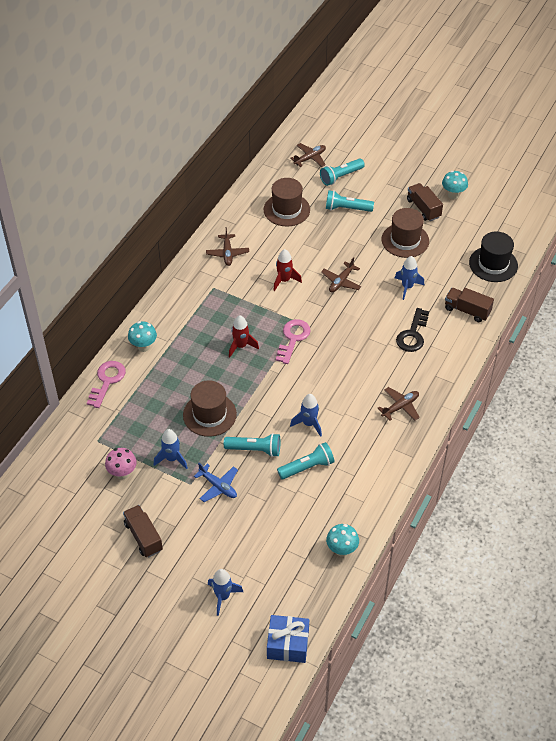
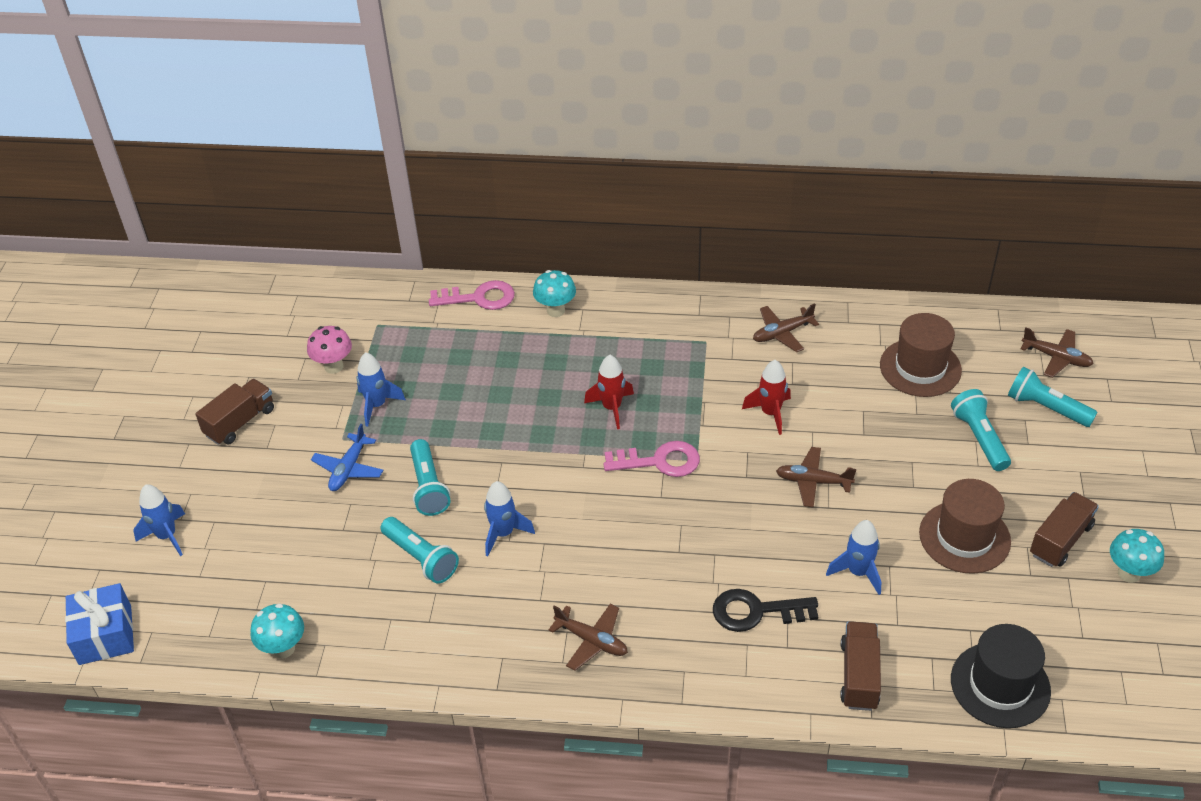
camera: 70 degrees right, 5 degrees down
(209, 414) = (469, 417): brown hat -> none

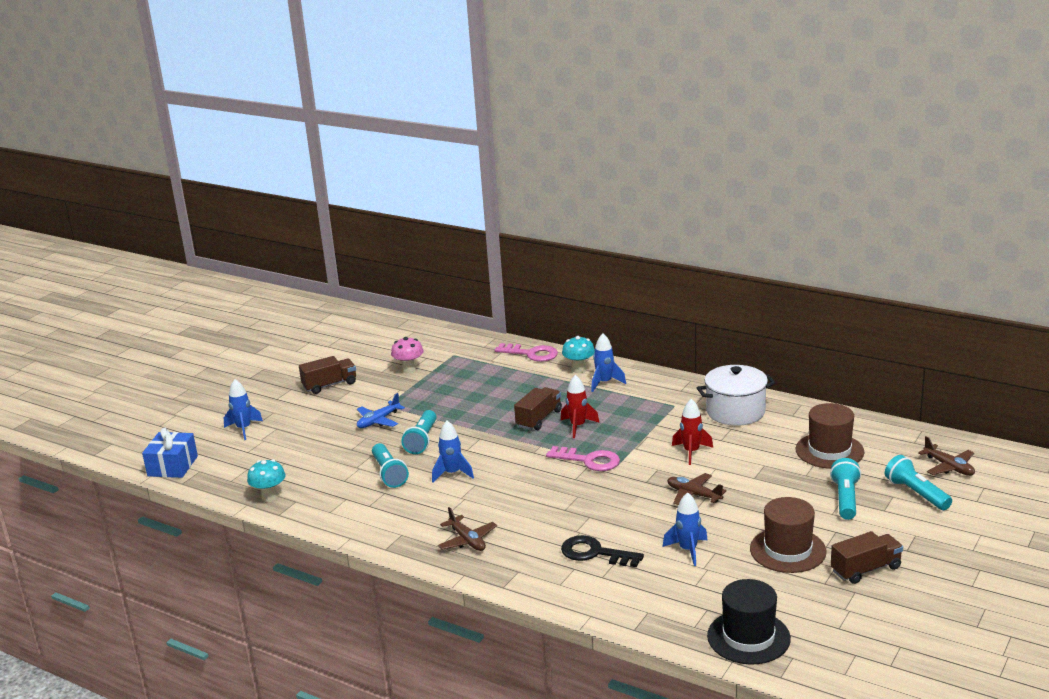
camera: 25 degrees right, 20 degrees down
(377, 405) = (421, 394): blue rocket -> blue rocket (605, 383)
(782, 333) = (735, 412): brown plane -> white pot
(859, 675) = (643, 605): brown truck -> brown truck (539, 419)
(1129, 573) = (908, 601): turquoise mushroom -> none

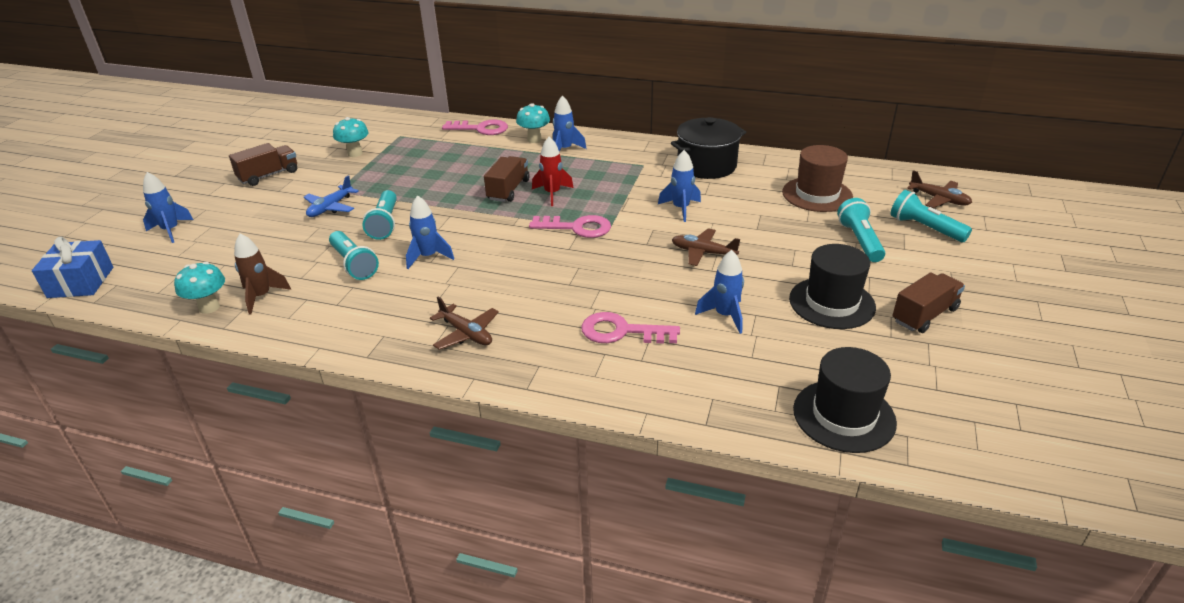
camera: 15 degrees left, 10 degrees up
(311, 493) = (261, 296): none -> brown rocket
(409, 370) = (355, 153): pink mushroom -> turquoise mushroom
(594, 553) = (621, 331): black key -> pink key
(691, 452) = (680, 209): red rocket -> blue rocket
(735, 412) = (706, 166): white pot -> black pot
(788, 550) = (831, 303): brown hat -> black hat

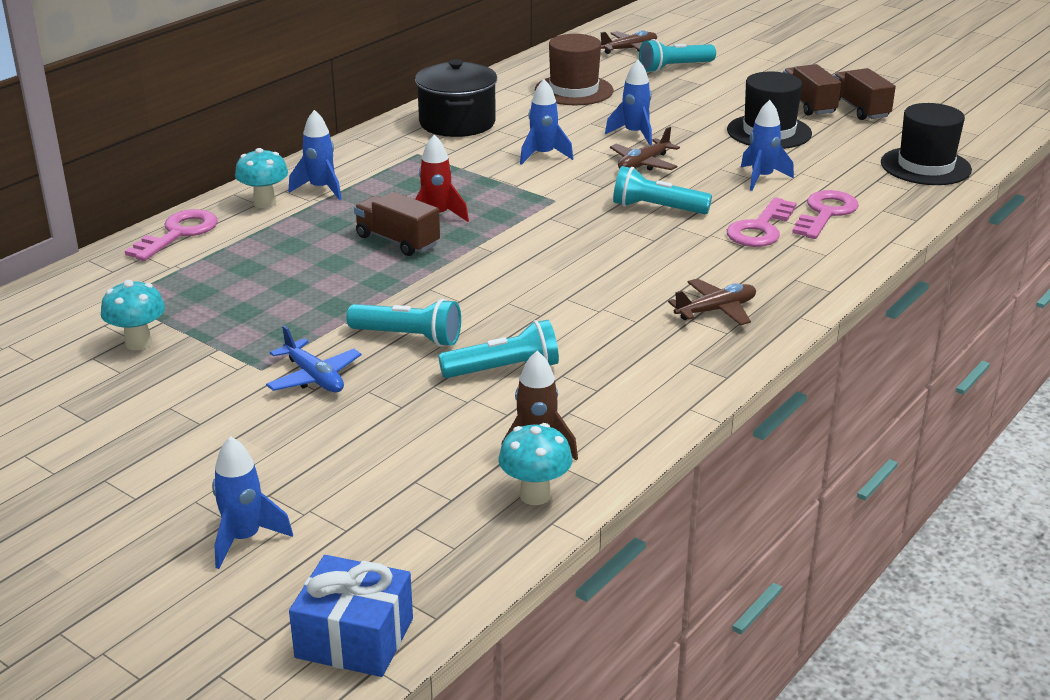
camera: 70 degrees left, 5 degrees down
(268, 175) = (128, 431): brown truck -> brown truck (859, 109)
(428, 257) = (527, 315): blue rocket -> blue rocket (634, 134)
(577, 227) = (535, 215): pink key -> pink key (825, 213)
(859, 241) = (675, 96): turquoise flashlight -> turquoise flashlight (656, 208)

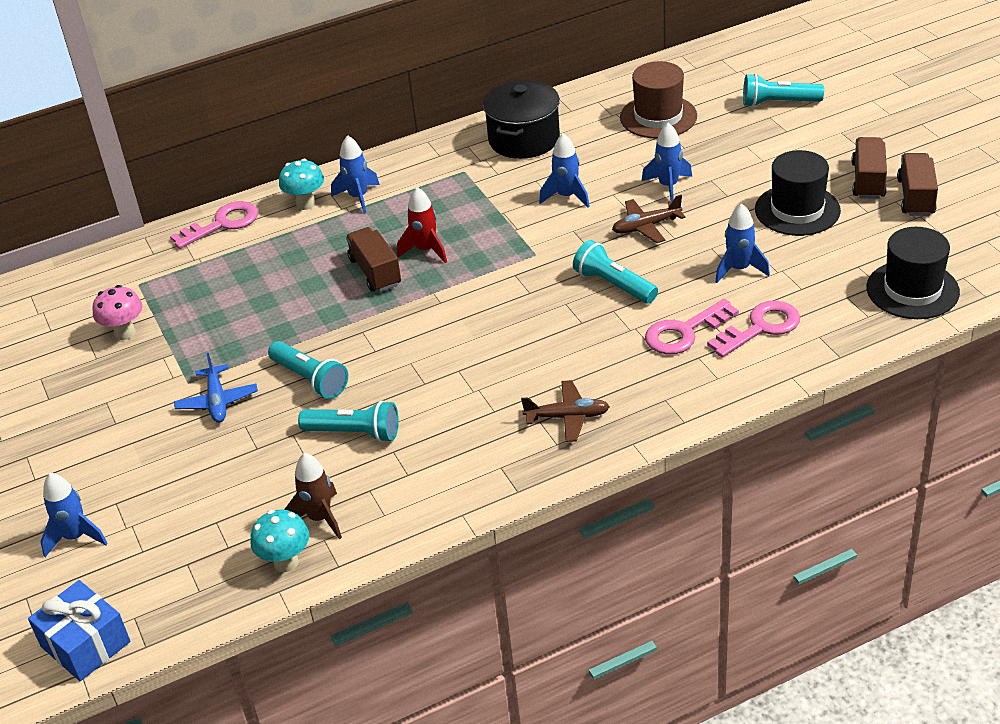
camera: 30 degrees right, 10 degrees up
(138, 343) = (125, 333): turquoise mushroom -> pink mushroom
(629, 49) = (755, 68): brown plane -> none

